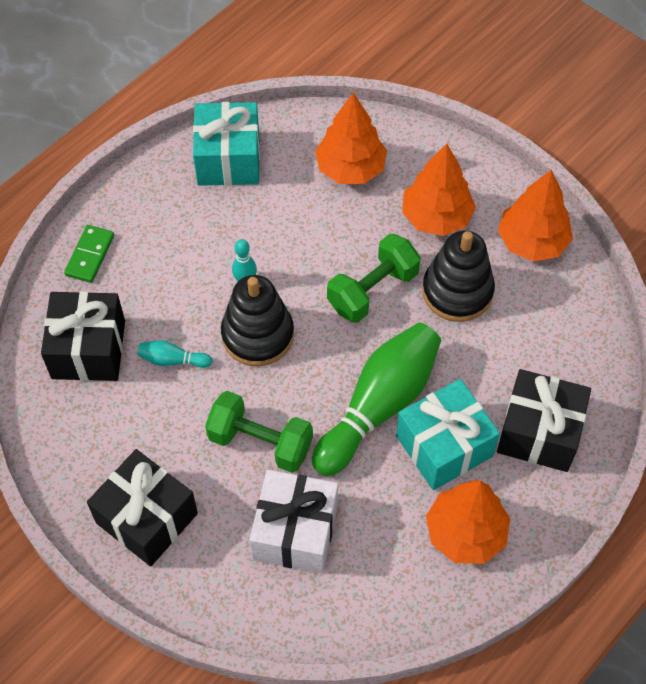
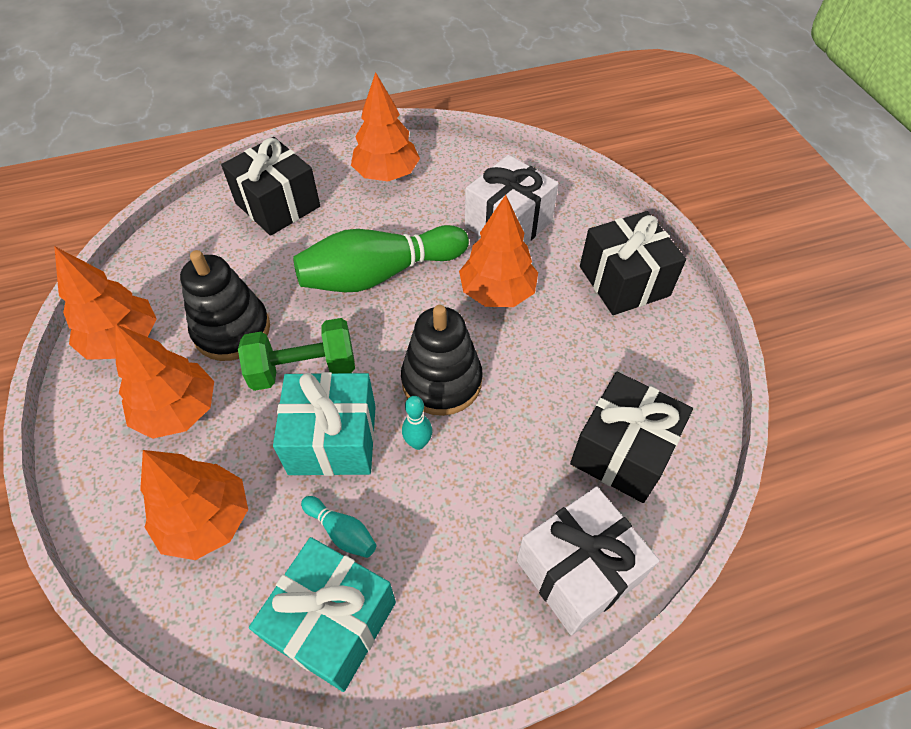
camera: 150 degrees left, 5 degrees down
(90, 255) = (578, 571): green domino -> white gift
(172, 360) = (538, 398): turquoise bowling pin -> turquoise bowling pin (342, 532)
(260, 442) = (497, 292): green dumbbell -> orange tree
(444, 446) = (354, 227): turquoise gift -> turquoise gift (333, 439)

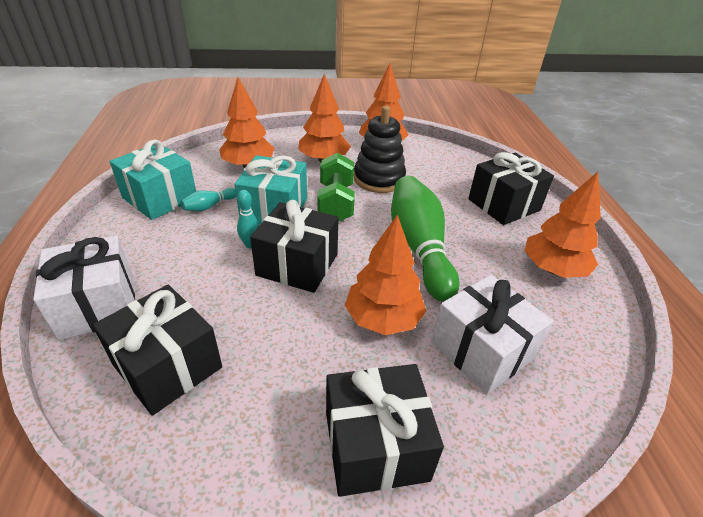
camera: 100 degrees right, 15 degrees down
(441, 381) = (297, 265): black stacking toy -> black gift

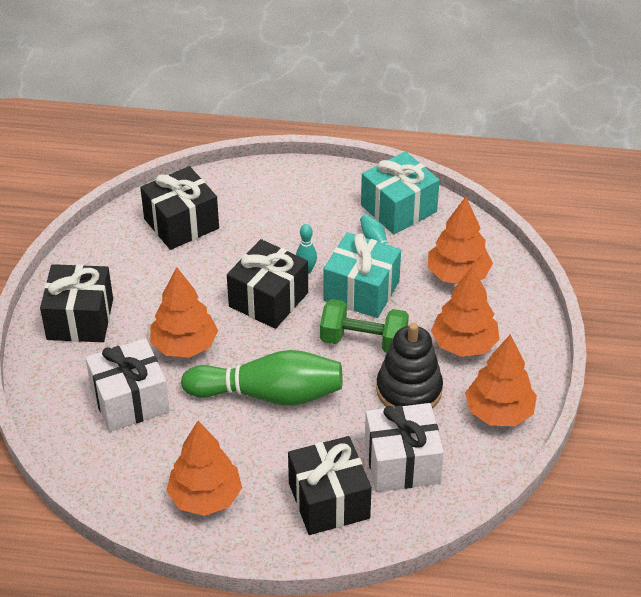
camera: 105 degrees right, 5 degrees up
(98, 305) = (253, 185): white gift -> white gift (402, 463)

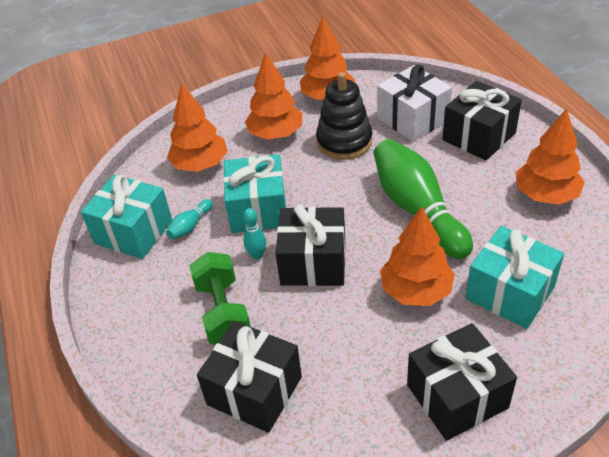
camera: 115 degrees left, 0 degrees up
(130, 400) = (510, 292): white gift -> turquoise gift
(363, 341) = (315, 184): green dumbbell -> green dumbbell (223, 312)

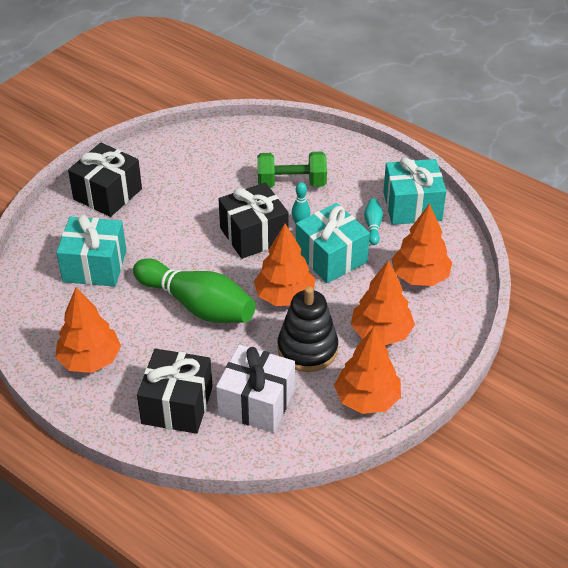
camera: 145 degrees right, 0 degrees up
(223, 312) = (291, 183): green dumbbell -> green dumbbell turned 45 degrees counterclockwise
(254, 390) = (234, 154): black gift -> none
(416, 290) = (165, 243): orange tree -> orange tree (285, 296)

